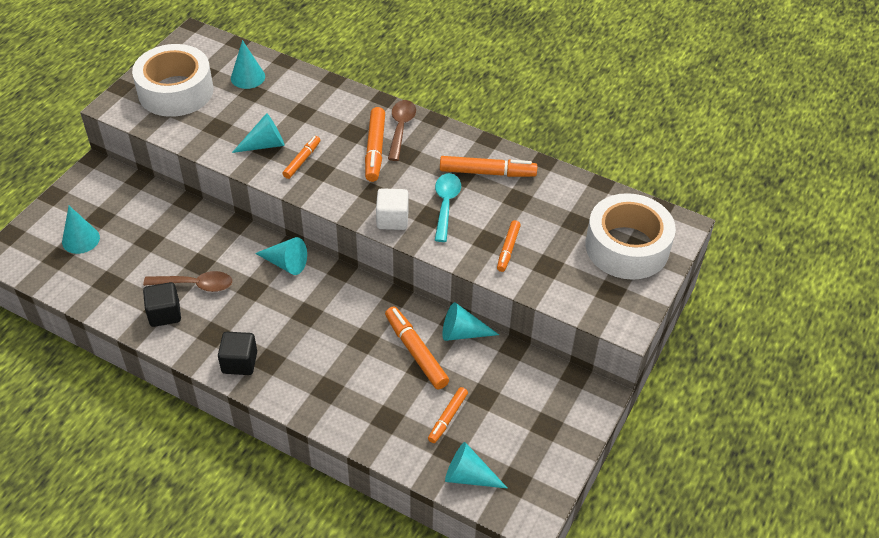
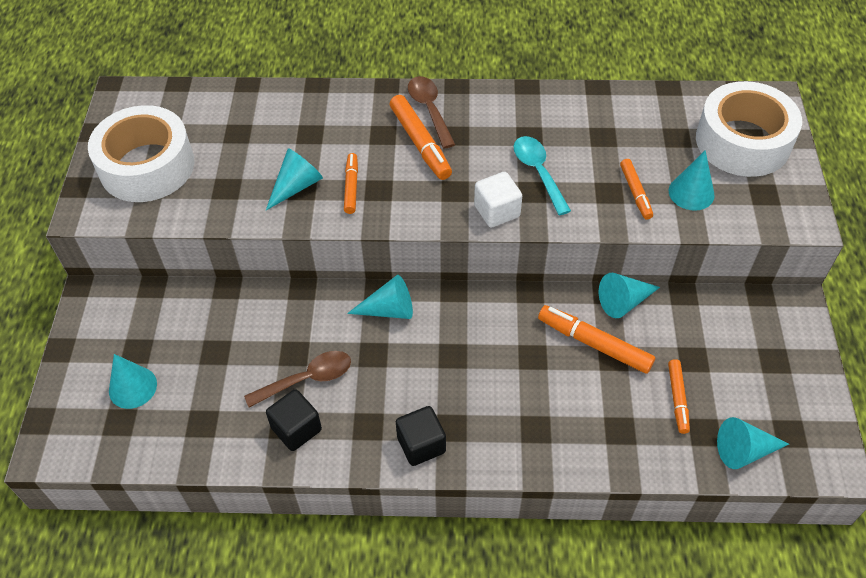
camera: 25 degrees left, 5 degrees up
(248, 77) = (219, 118): turquoise cone -> turquoise cone (691, 193)
(487, 172) = (553, 121): orange marker -> none

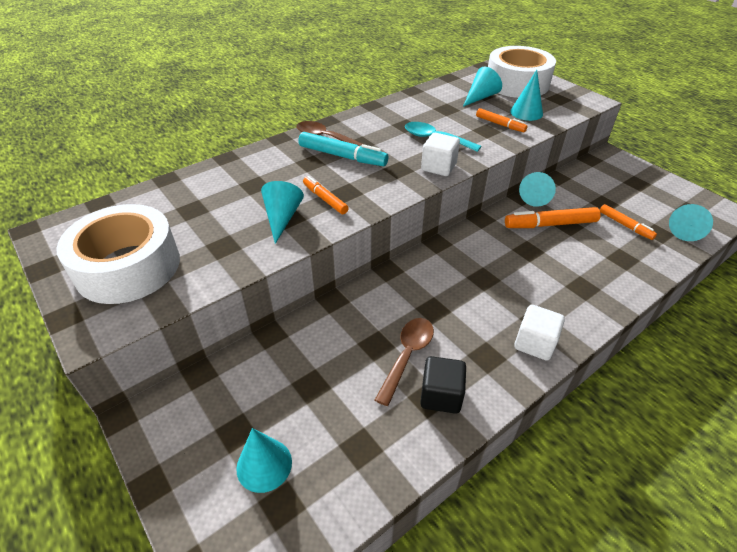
camera: 40 degrees left, 10 degrees down
(389, 310) = (410, 277): turquoise cone -> turquoise cone (480, 97)
(420, 143) = (342, 156): orange marker -> turquoise marker
(421, 444) = (534, 343): black cube -> white cube

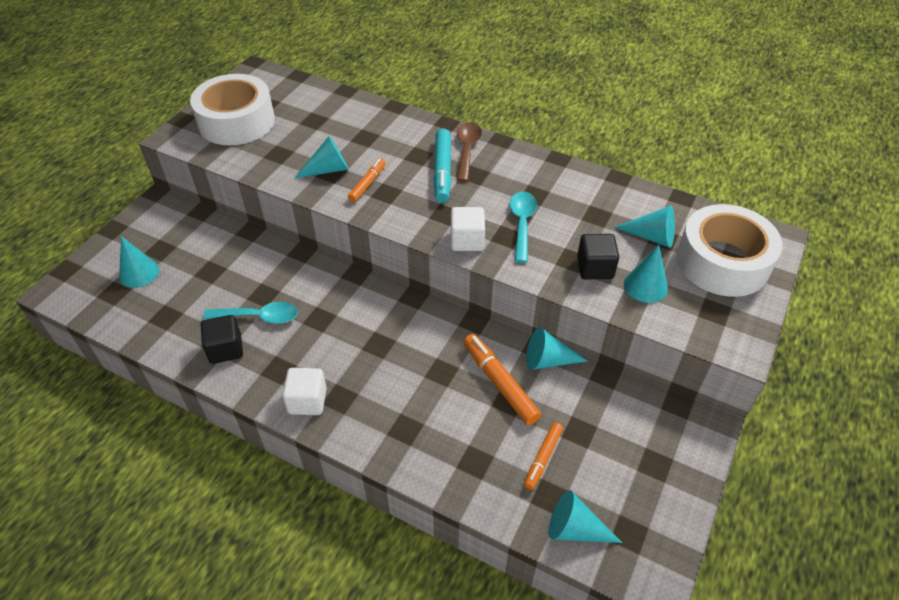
camera: 65 degrees right, 5 degrees up
(407, 356) = (258, 317): brown spoon -> turquoise spoon
(500, 124) = (595, 268): orange marker -> black cube

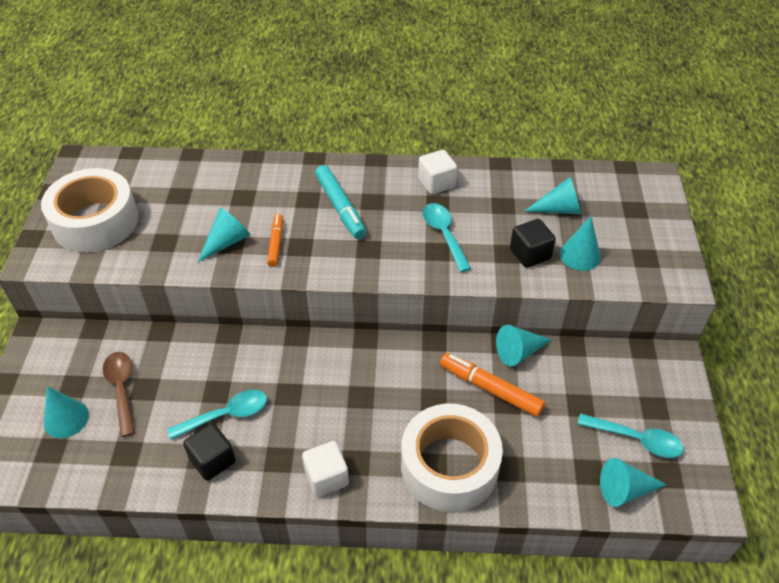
camera: 25 degrees left, 0 degrees up
(467, 150) = (351, 179): brown spoon -> brown spoon (122, 389)
(467, 240) = (405, 267): white cube -> white cube (436, 183)
(543, 458) = (564, 440): orange marker -> none
(616, 486) = (636, 439): none -> turquoise spoon
(722, 262) = (627, 212): white tape -> white tape (449, 466)

